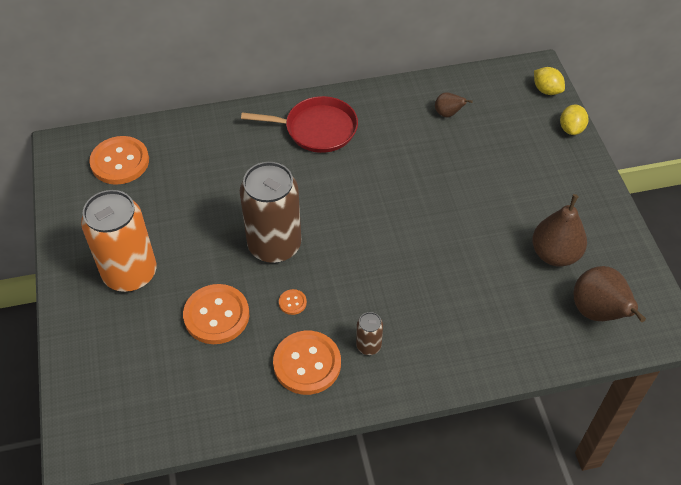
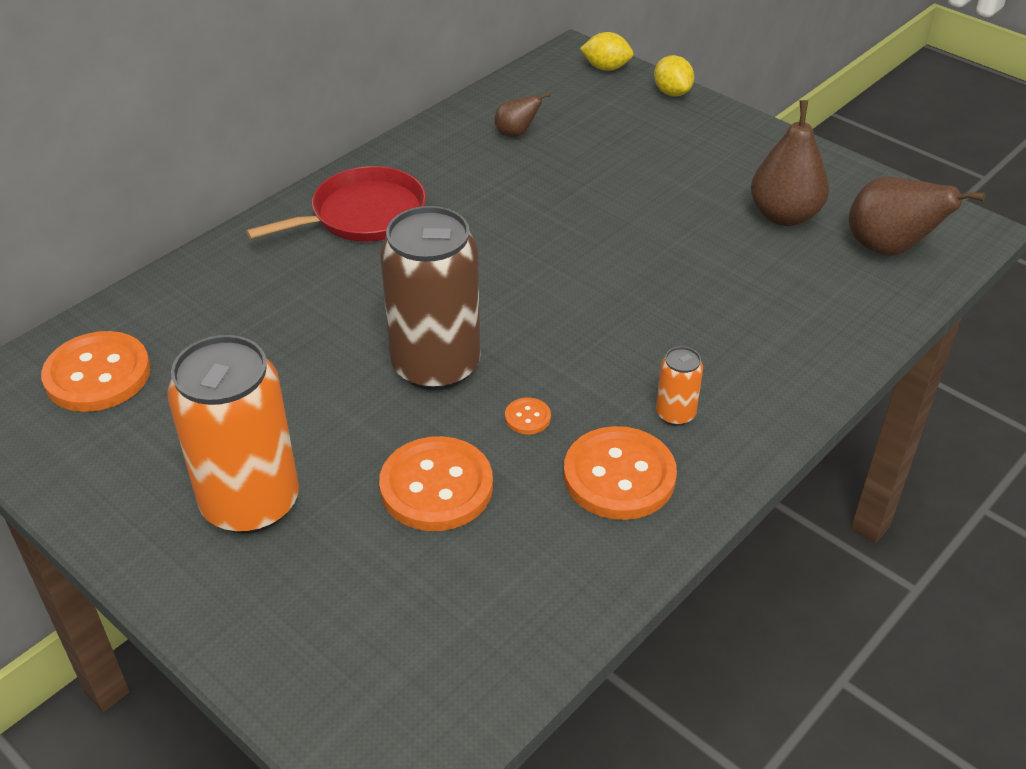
camera: 35 degrees left, 10 degrees down
(368, 346) = (675, 414): brown can -> orange can

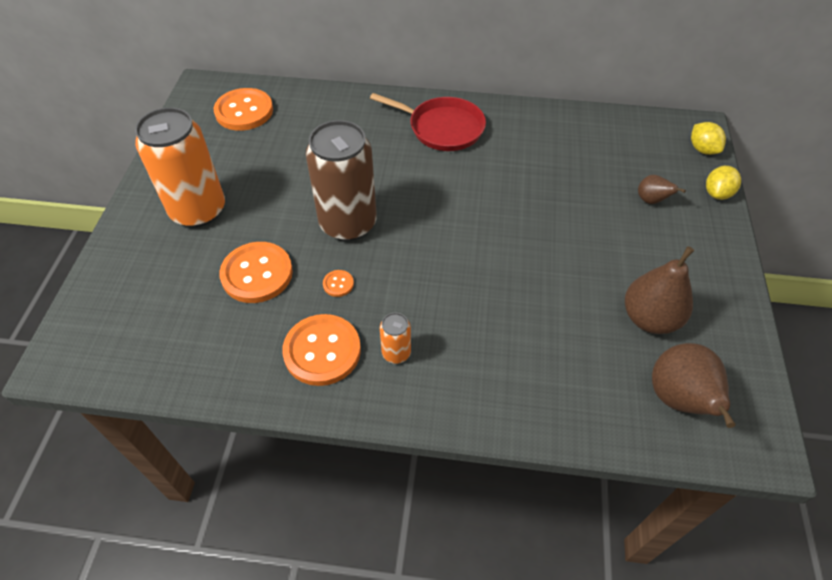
camera: 55 degrees right, 10 degrees up
(516, 133) = (584, 146): brown pear -> brown pear (651, 200)

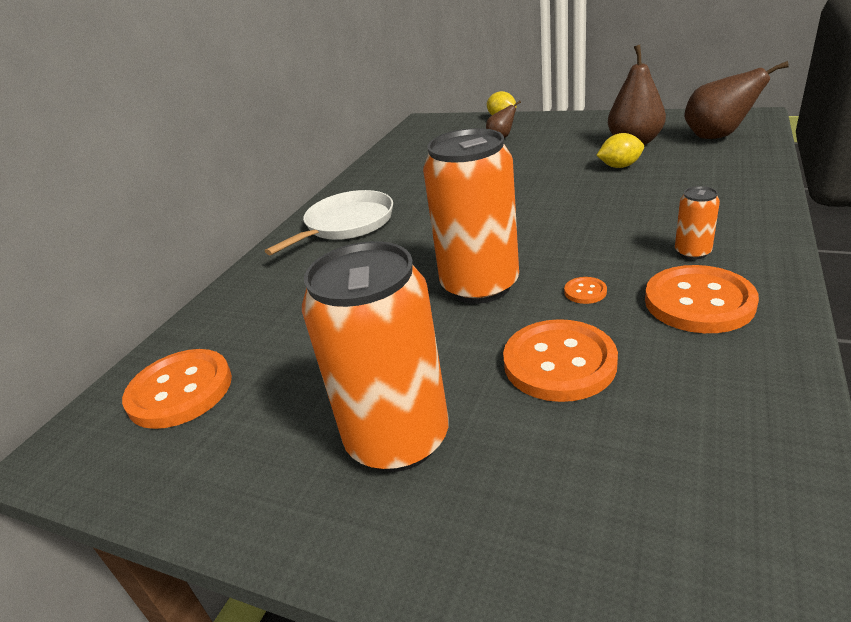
camera: 70 degrees left, 20 degrees down
(348, 223) = (480, 286): brown can -> orange can
(442, 128) = (346, 224): red pan -> white pan
(702, 149) = (450, 120): yellow lemon -> yellow lemon (620, 166)

